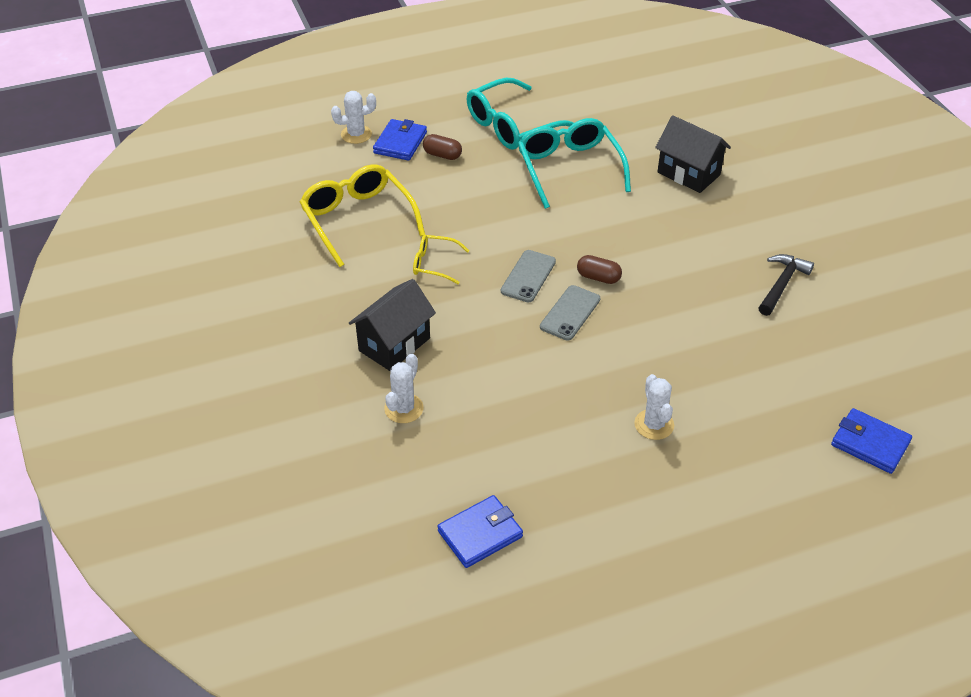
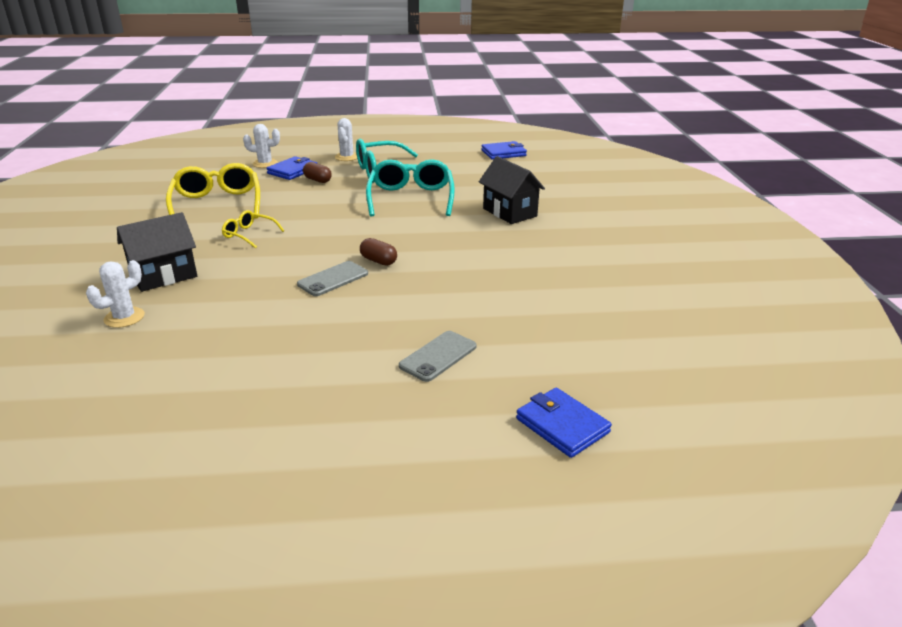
camera: 15 degrees right, 15 degrees down
(480, 534) = (87, 424): blue wallet -> blue wallet (503, 153)
(528, 276) = (318, 252): grey phone -> grey phone (438, 356)
(654, 424) = (341, 368): white cactus -> white cactus (347, 157)
(781, 284) = (546, 289): black hammer -> none

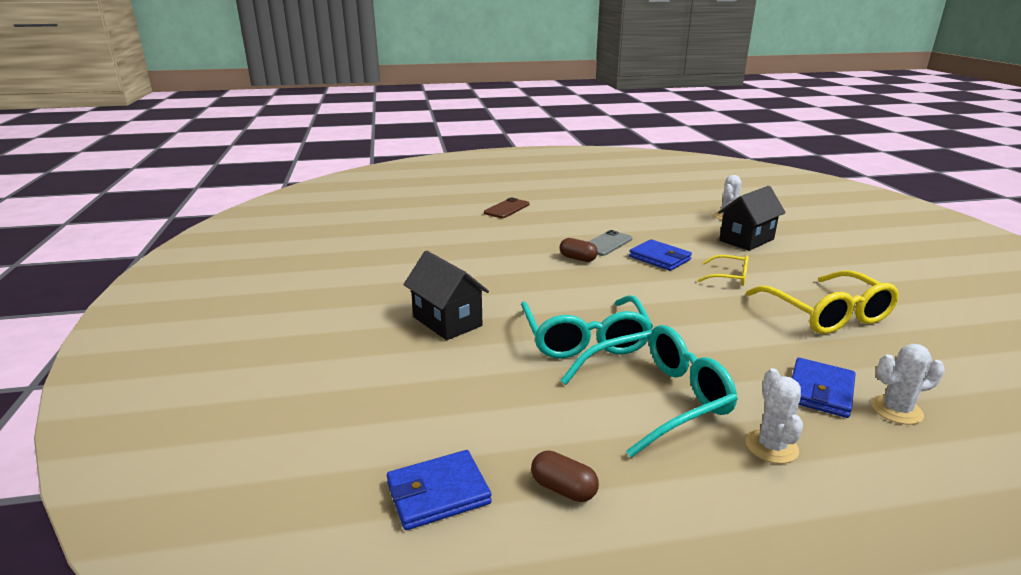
camera: 175 degrees right, 5 degrees down
(317, 180) = (752, 369): brown capsule -> brown capsule (563, 489)
(438, 356) = (507, 209): grey phone -> brown phone
(562, 425) = (439, 190): blue wallet -> blue wallet (659, 258)

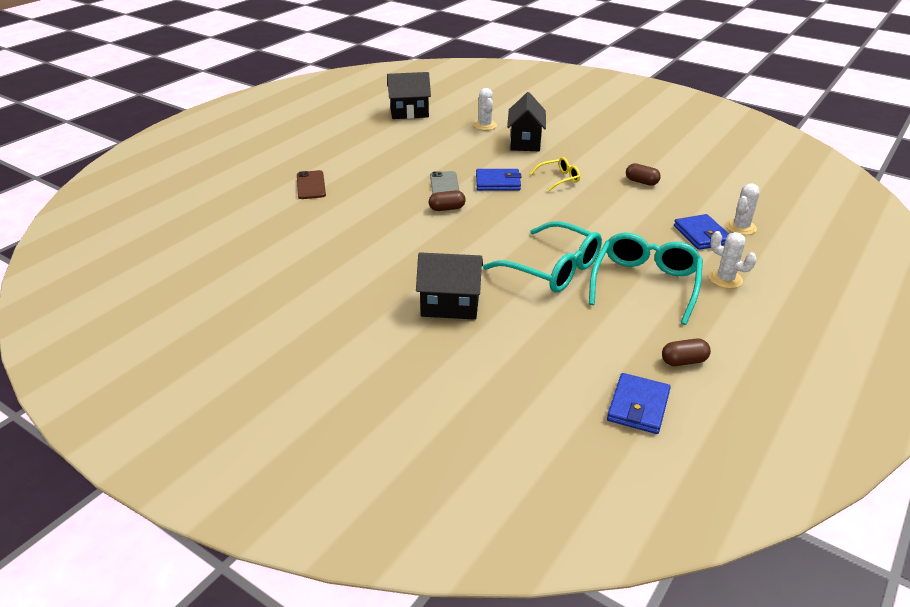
camera: 45 degrees left, 10 degrees up
(672, 190) = (409, 113): none -> black house
(827, 314) = (641, 182): yellow glasses -> brown capsule

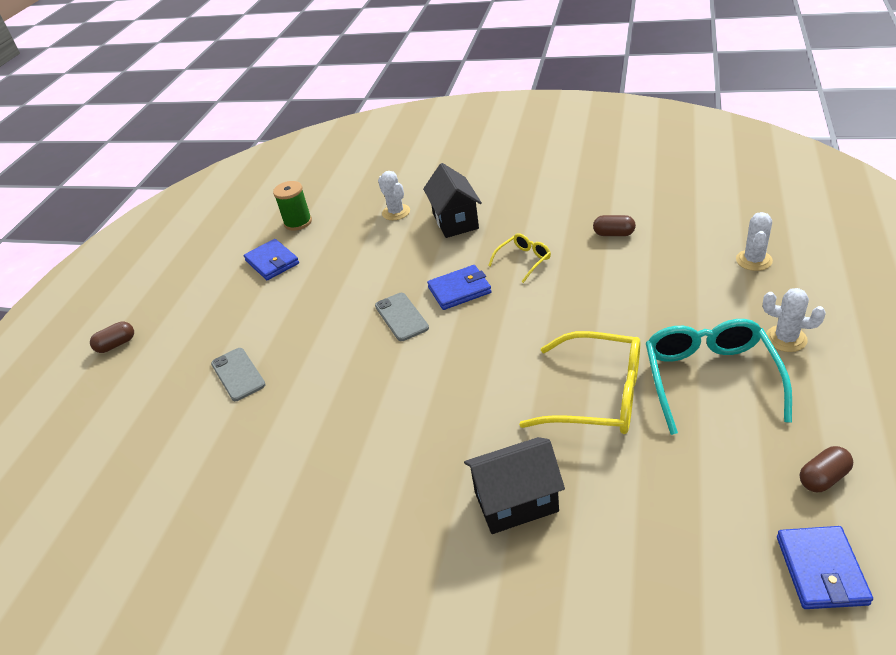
camera: 15 degrees left, 5 degrees up
(311, 185) = (238, 374): brown phone -> grey phone
(409, 113) = (298, 222): black house -> green spool
(447, 209) = (424, 350): brown capsule -> brown capsule (116, 344)
(553, 269) = (598, 396): turquoise glasses -> yellow glasses
(702, 235) = (722, 285): blue wallet -> blue wallet (272, 262)

